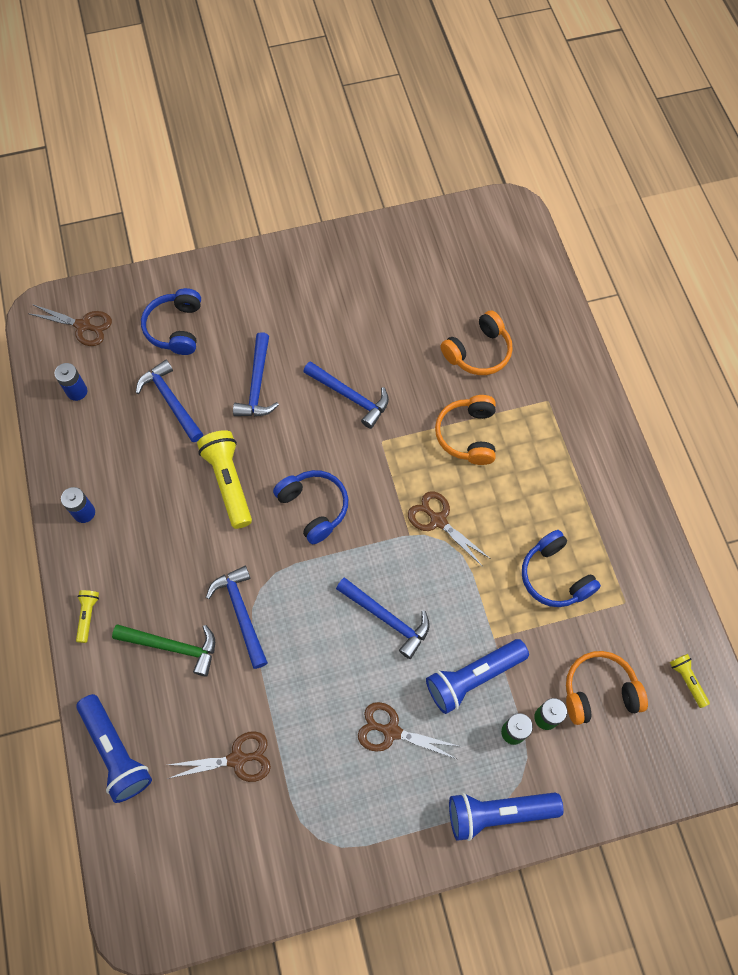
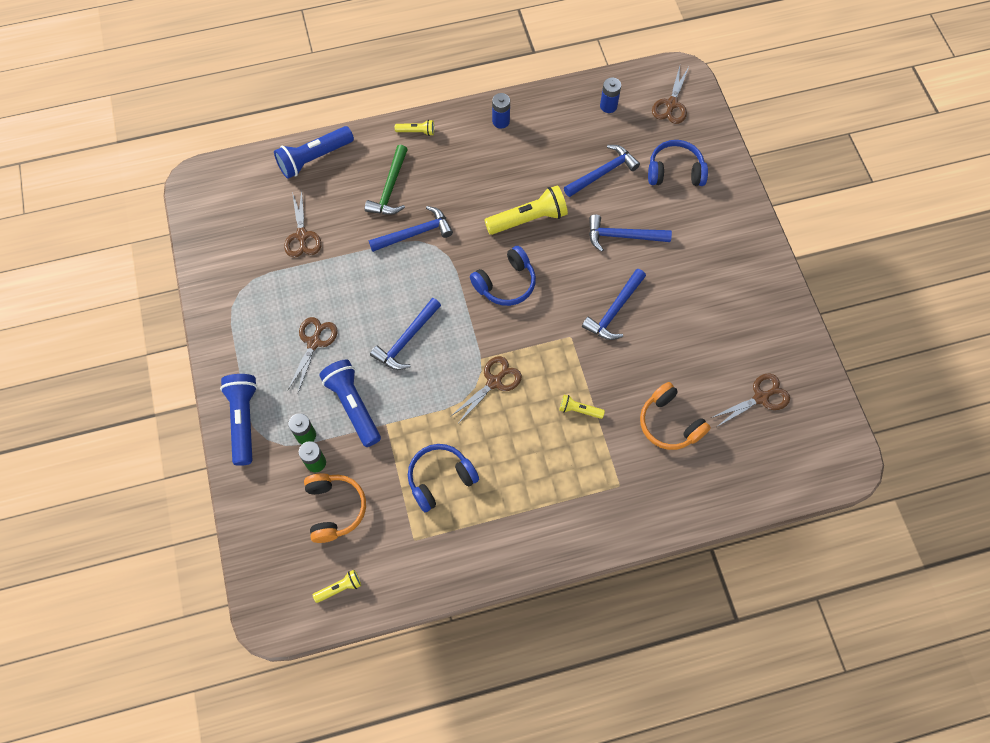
camera: 90 degrees right, 0 degrees up
(447, 271) = (761, 397): none -> brown scissors
(468, 435) = (579, 410): orange headphones -> yellow flashlight

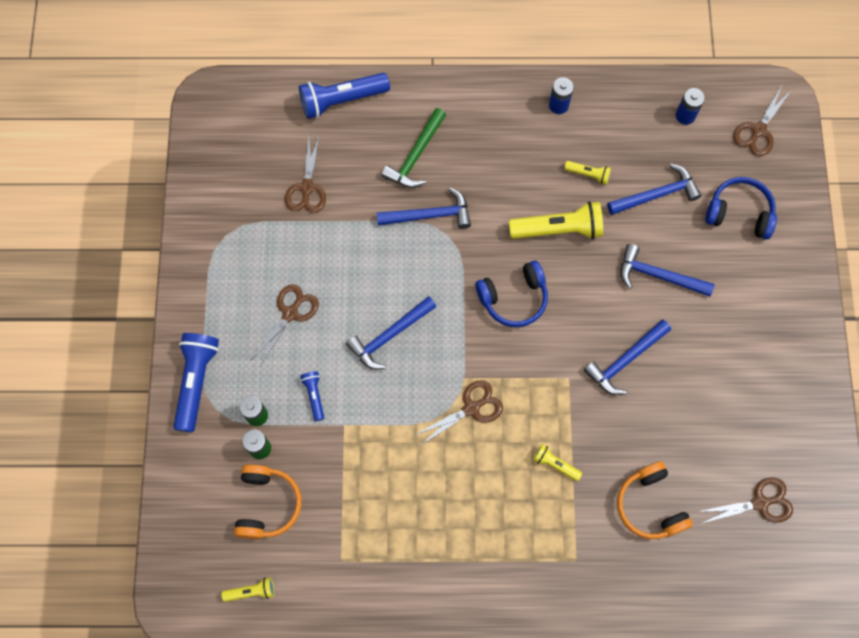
camera: 15 degrees right, 5 degrees up
(353, 406) = (314, 396): blue flashlight -> blue flashlight, size x0.50
(416, 132) = (461, 95): yellow flashlight -> yellow flashlight (588, 174)
(440, 479) = (386, 501): blue headphones -> none

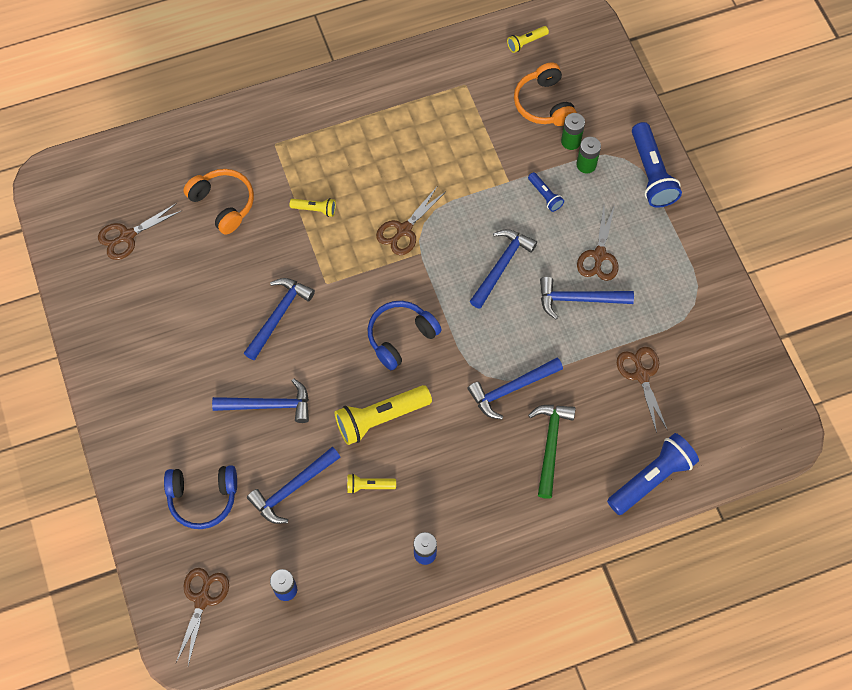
camera: 160 degrees right, 5 degrees down
(330, 277) = (578, 299): none -> blue hammer

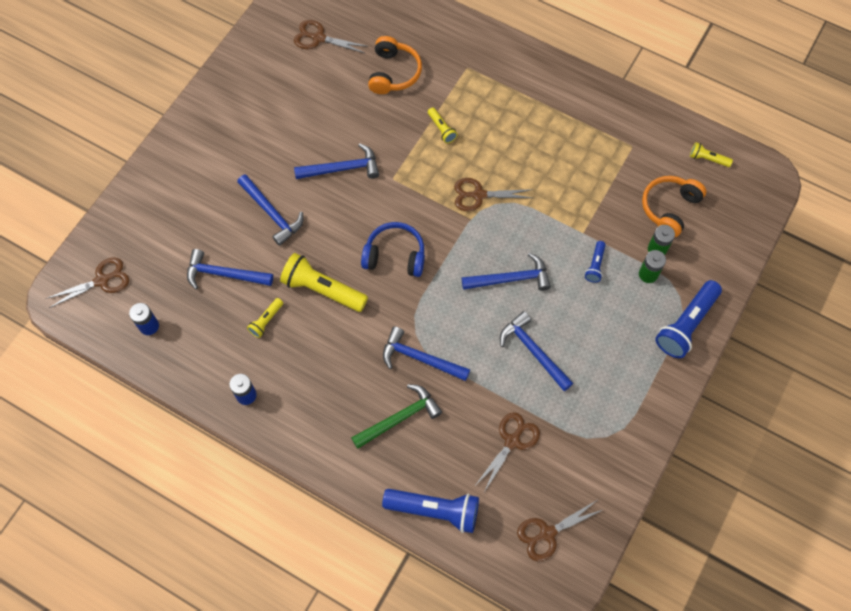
camera: 50 degrees right, 0 degrees up
(203, 497) = (173, 225): blue headphones -> none
(369, 486) = (266, 321): yellow flashlight -> yellow flashlight turned 105 degrees counterclockwise
(599, 255) = (582, 338): brown scissors -> brown scissors (547, 533)

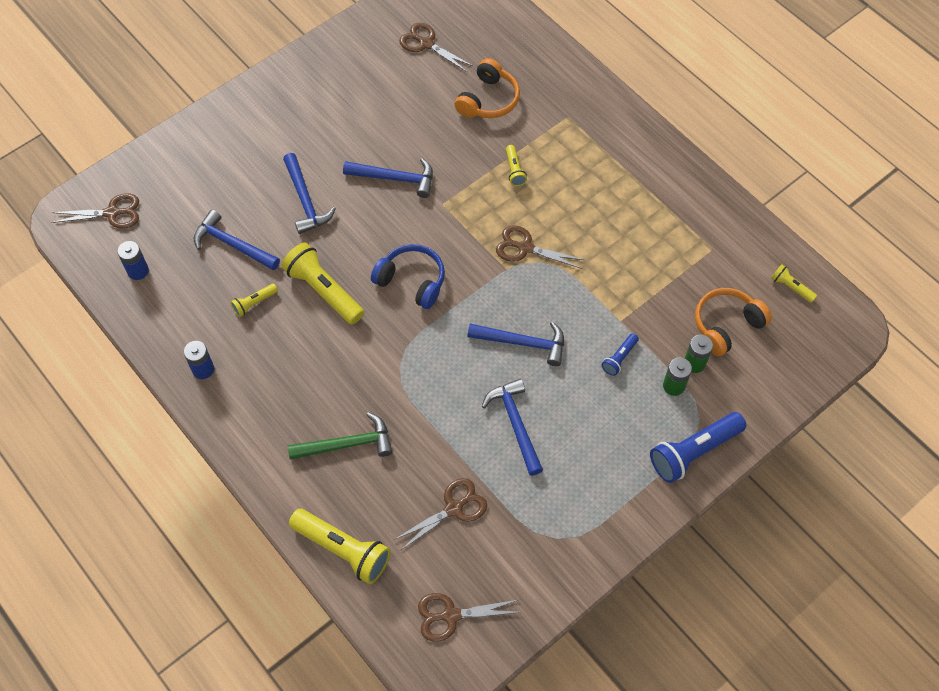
camera: 20 degrees right, 5 degrees down
(420, 358) = (393, 391): blue hammer -> none
(434, 510) = (343, 549): blue flashlight -> yellow flashlight

